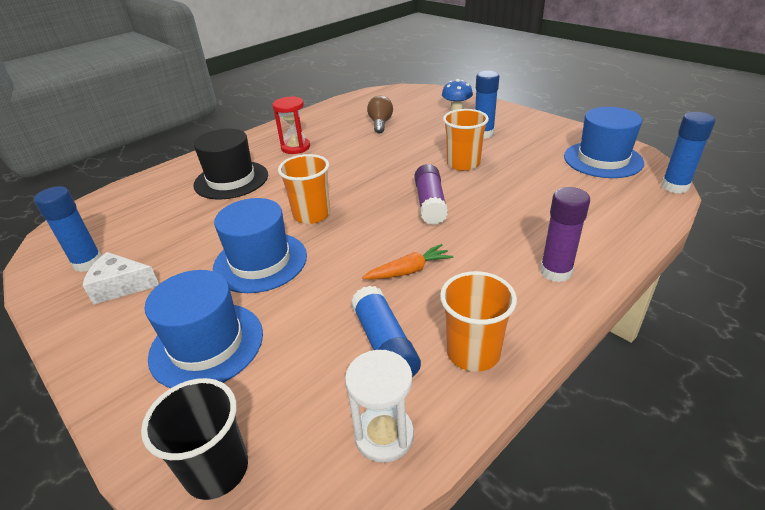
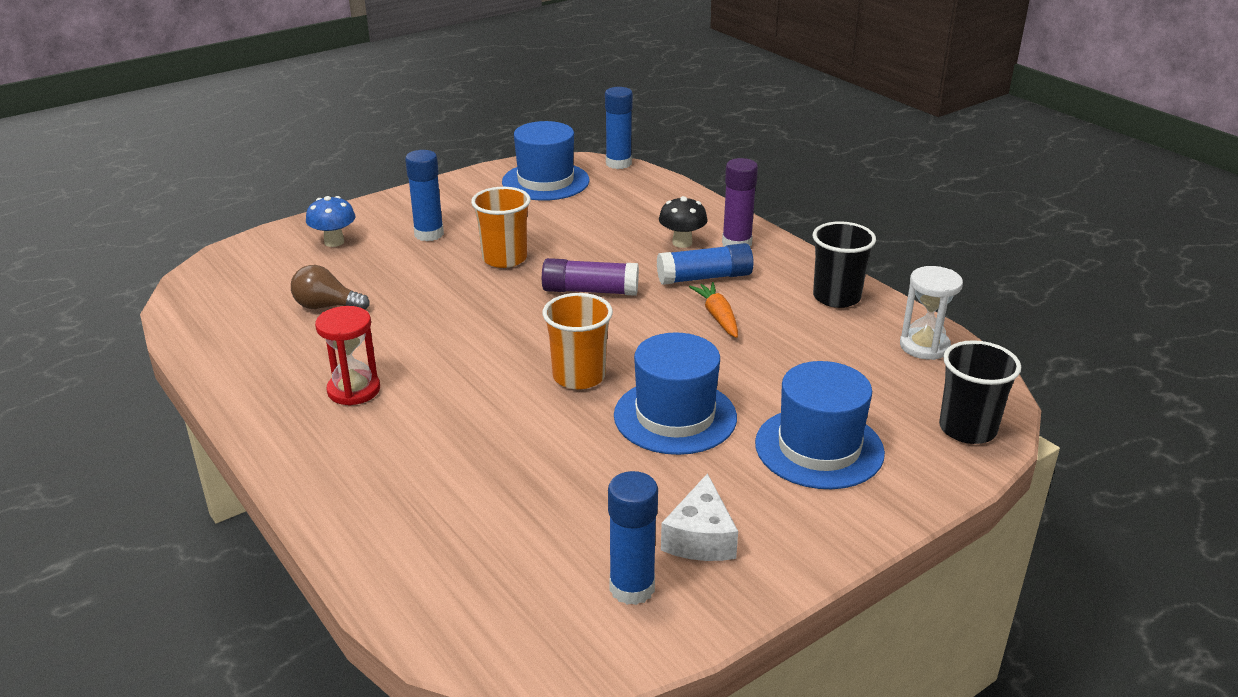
camera: 85 degrees left, 5 degrees down
(231, 180) = (433, 455): black hat -> none
(384, 344) = (824, 339): blue glue stick -> blue glue stick (704, 277)
(473, 352) = (836, 297): orange cup -> black cup
(536, 238) = (682, 243): none -> black mushroom

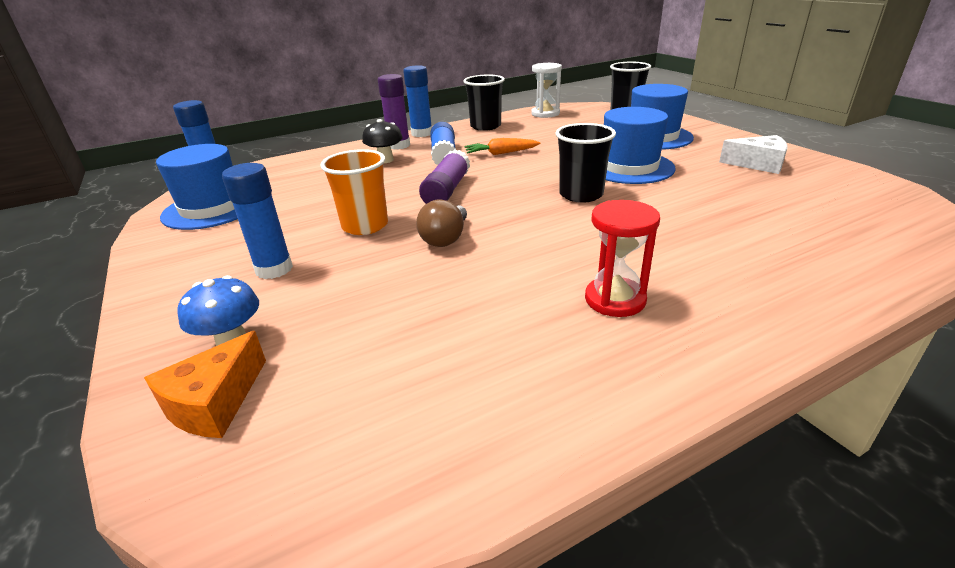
camera: 80 degrees left, 0 degrees up
(277, 251) = (214, 403): none -> orange cheese
(326, 306) = (420, 334): brown light bulb -> brown light bulb (445, 238)
(579, 376) = (581, 195): orange cup -> black cup
(632, 588) = (822, 181): blue glue stick -> blue glue stick (422, 133)

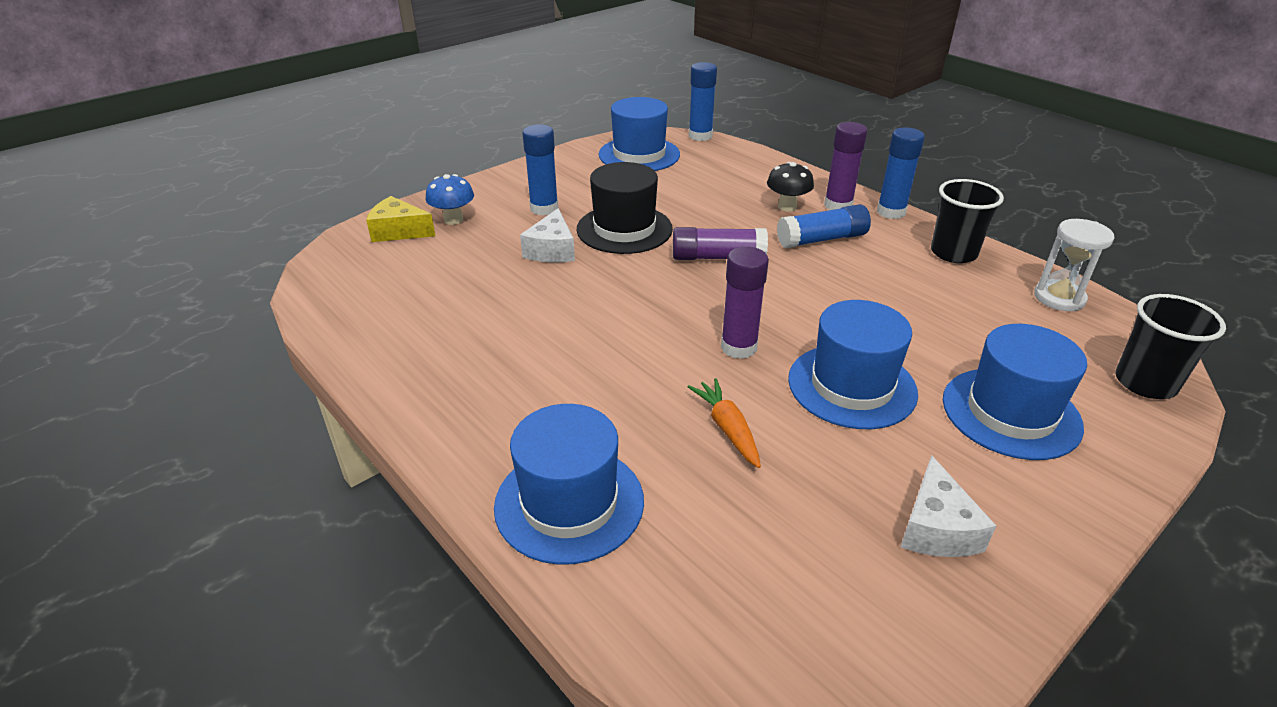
camera: 75 degrees right, 5 degrees up
(214, 403) = (399, 231): orange cheese -> yellow cheese
(365, 226) = (624, 229): orange cup -> black hat
(377, 268) = (552, 250): none -> white cheese
(445, 238) = (608, 274): brown light bulb -> none
(501, 153) = (850, 278): orange carrot -> orange carrot (727, 429)
(581, 195) = (739, 347): black cup -> purple glue stick
(615, 299) = (512, 375): red hourglass -> none
(795, 275) = (569, 503): none -> blue hat

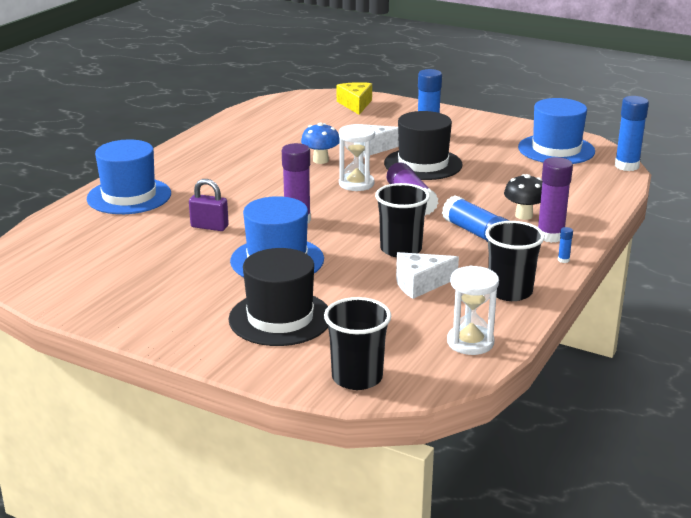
camera: 70 degrees right, 10 degrees down
(453, 220) = (384, 114): blue mushroom -> blue mushroom (320, 160)
(652, 282) = (356, 184): none -> white hourglass
(727, 429) = (209, 227): orange carrot -> purple padlock
(845, 291) = (401, 249): none -> black cup
(891, 212) = (563, 260): blue glue stick -> blue glue stick, size x0.41
(936, 528) = (150, 294): white cheese -> white cheese (420, 284)
(1011, 413) = (280, 318): blue hat -> black hat

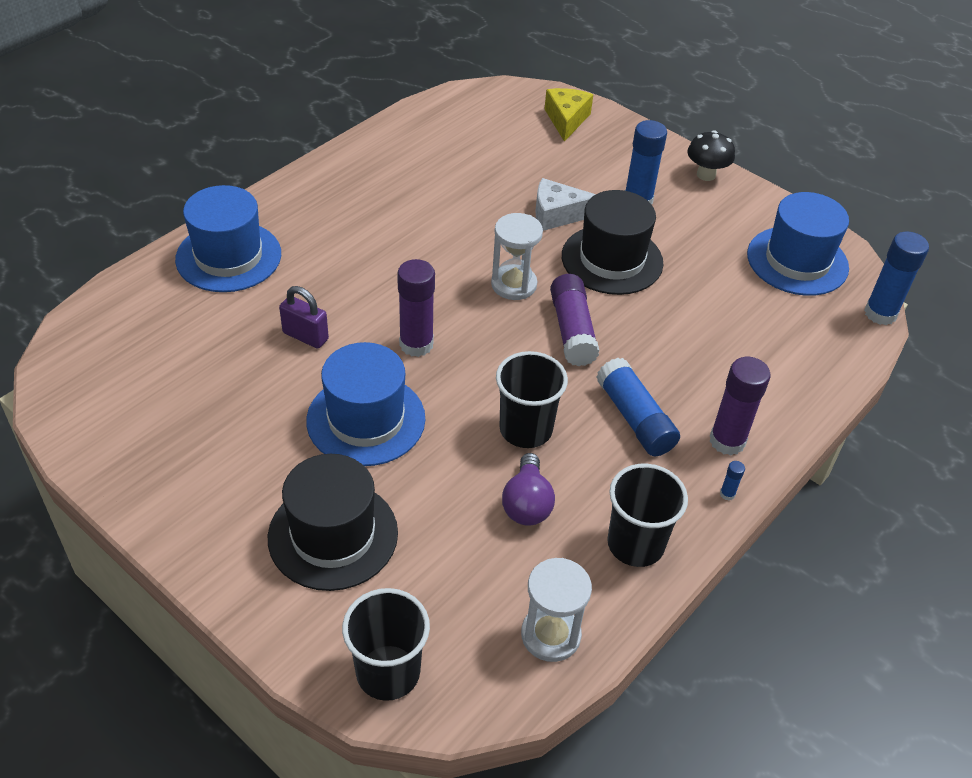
camera: 10 degrees right, 20 degrees up
(320, 160) = (484, 228): blue mushroom -> none
(420, 284) = (527, 503): white cheese -> purple light bulb
(523, 215) = (707, 391): black mushroom -> black mushroom (706, 175)

